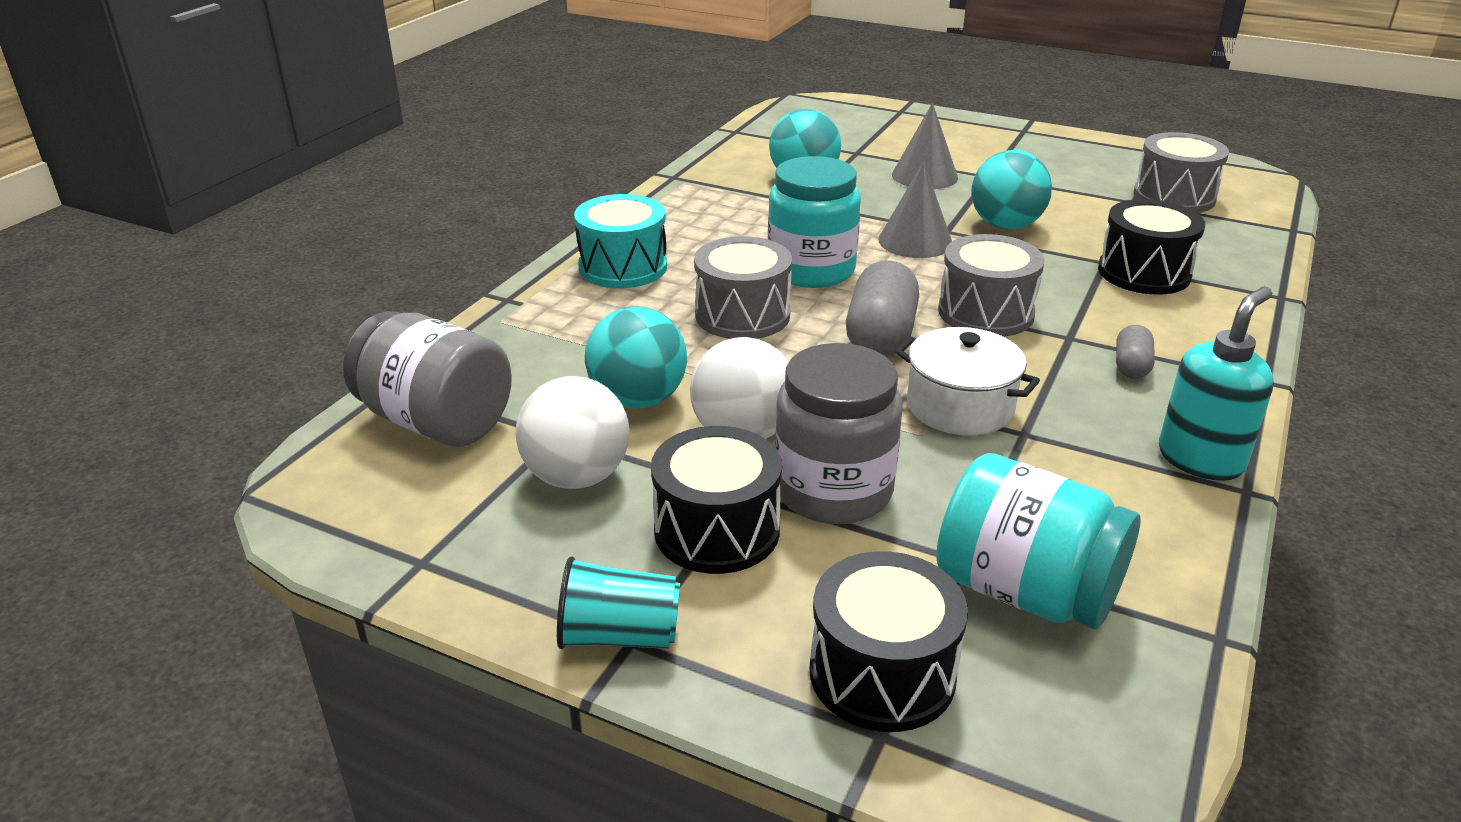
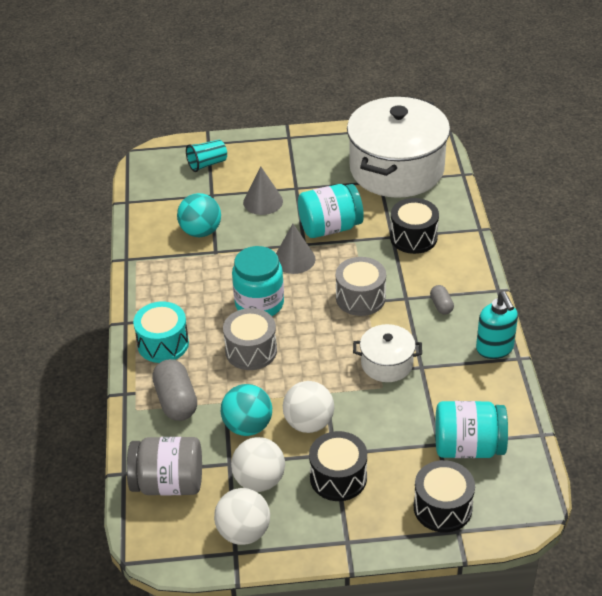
camera: 30 degrees left, 10 degrees up
(469, 538) = (243, 532): none -> white ball
(619, 636) = (341, 542): turquoise cup -> turquoise cup (207, 164)
(833, 491) = (368, 435): grey jar -> none
(880, 336) = (324, 335): grey capsule -> grey capsule (176, 401)
(1005, 225) = (330, 227): turquoise ball -> turquoise jar
(1174, 197) = (396, 169): grey drum -> white pot
(1200, 459) = (495, 349): turquoise soap dispenser -> turquoise soap dispenser turned 150 degrees clockwise

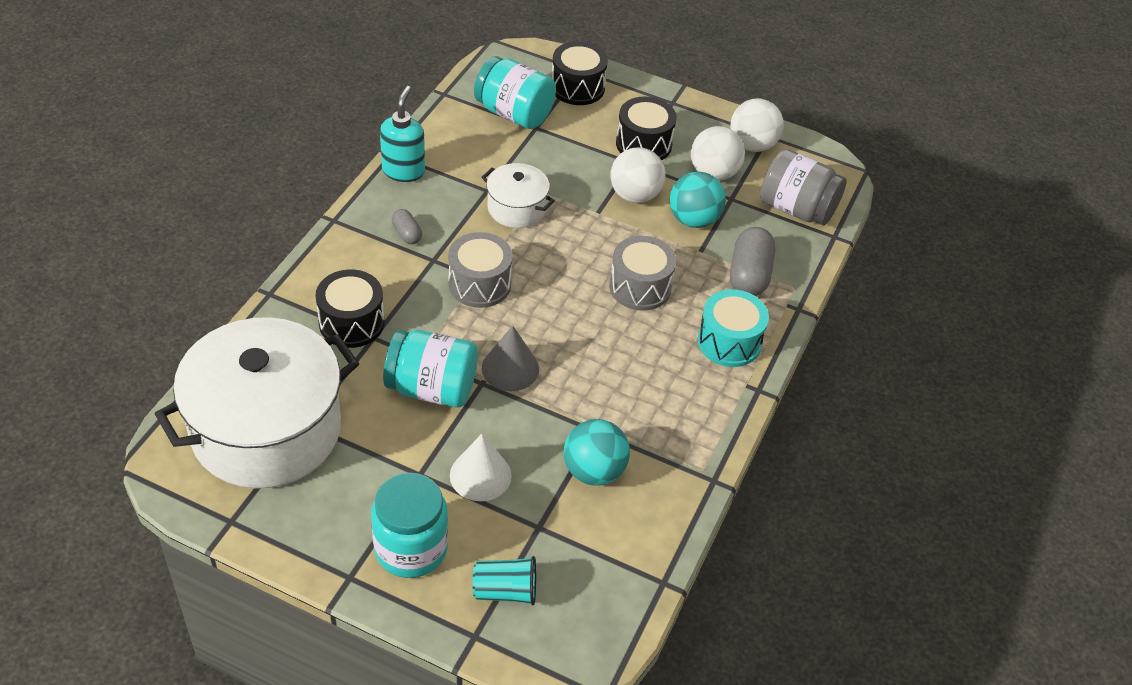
camera: 155 degrees left, 5 degrees up
(259, 304) = (593, 334): turquoise jar -> turquoise jar (411, 548)
(263, 201) = (480, 475): grey cone -> white cone
(441, 305) = (407, 234): grey capsule -> grey capsule turned 45 degrees counterclockwise

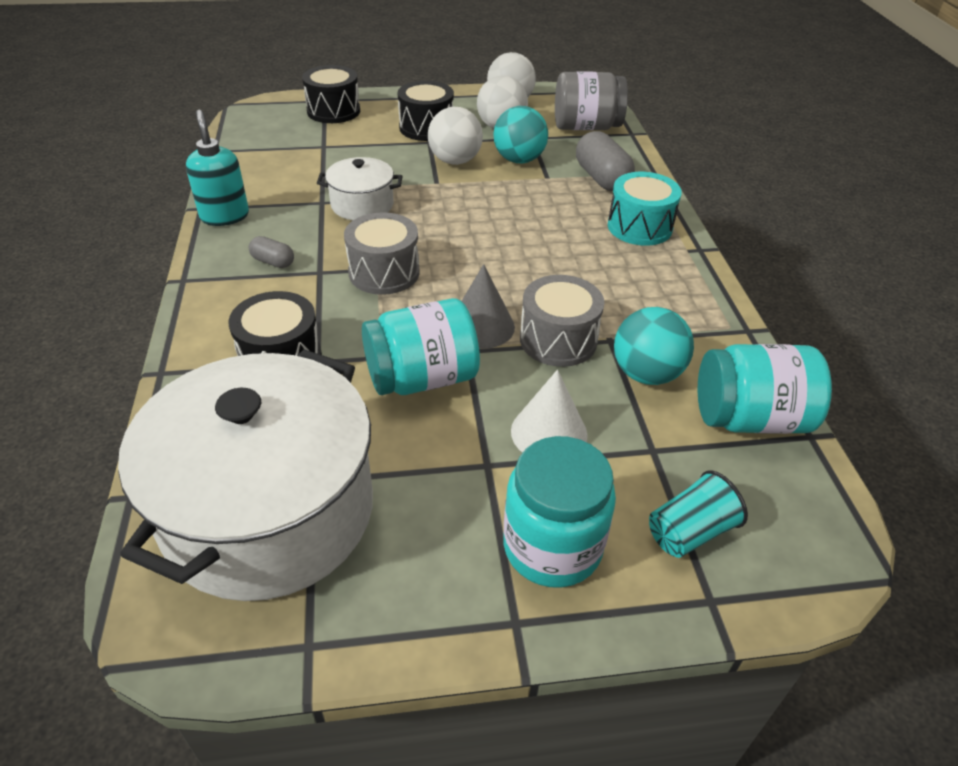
camera: 30 degrees left, 5 degrees down
(514, 113) = (294, 143): turquoise jar -> turquoise jar (750, 418)
(640, 287) = (527, 219): grey drum -> grey drum (558, 340)

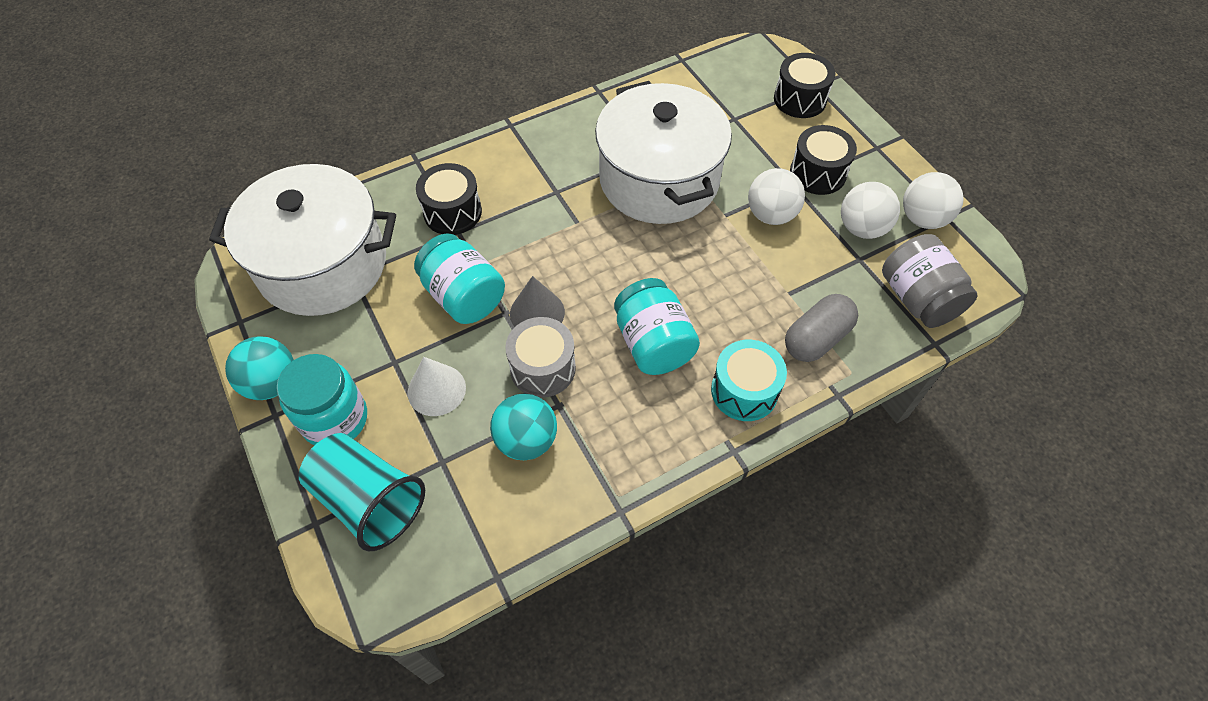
camera: 70 degrees right, 15 degrees up
(225, 216) = (596, 109): turquoise soap dispenser -> none
(273, 262) = (554, 161): grey capsule -> none
(362, 205) = (659, 180): white pot -> white pot, size x2.15
(384, 272) = (574, 229): grey drum -> none
(519, 160) = (806, 262): turquoise ball -> turquoise ball (272, 383)
(689, 532) = (369, 500): turquoise cup -> turquoise cup, size x1.77
(750, 418) = (501, 527): turquoise jar -> turquoise jar (653, 343)

